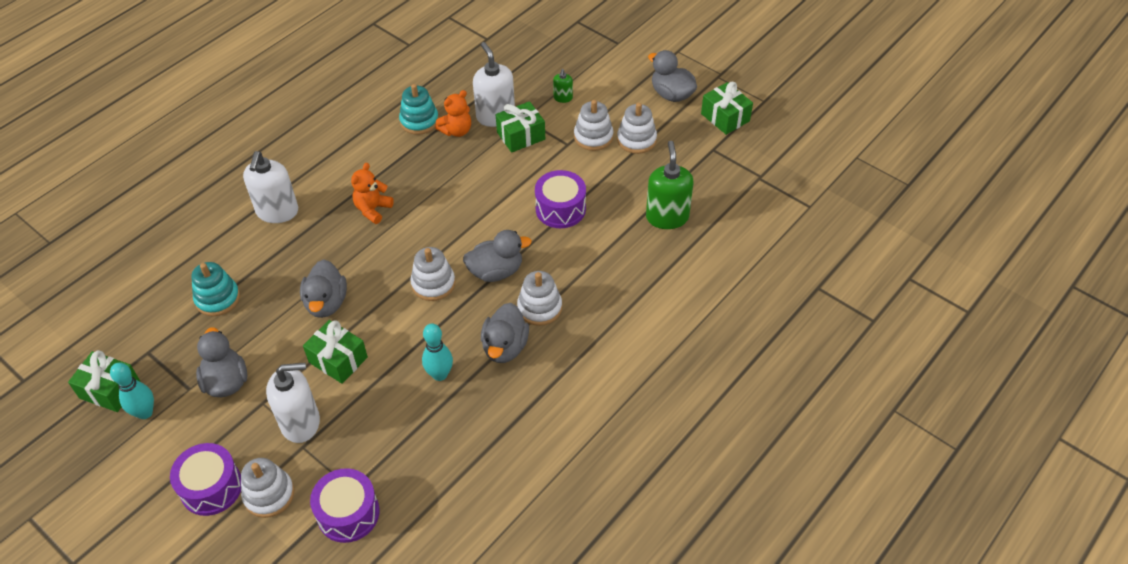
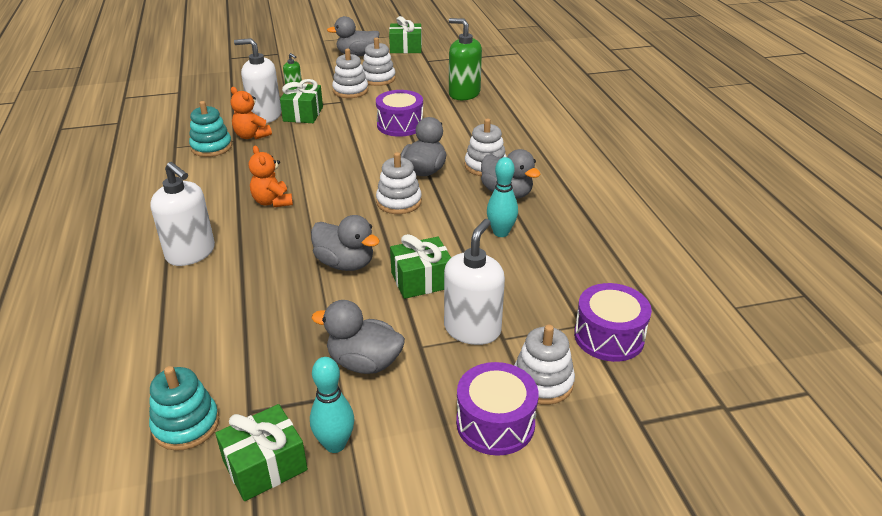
camera: 55 degrees left, 15 degrees down
(217, 298) = (245, 330): turquoise stacking toy -> turquoise stacking toy (186, 425)
(456, 131) = (251, 136): orange teddy bear -> orange teddy bear turned 135 degrees clockwise

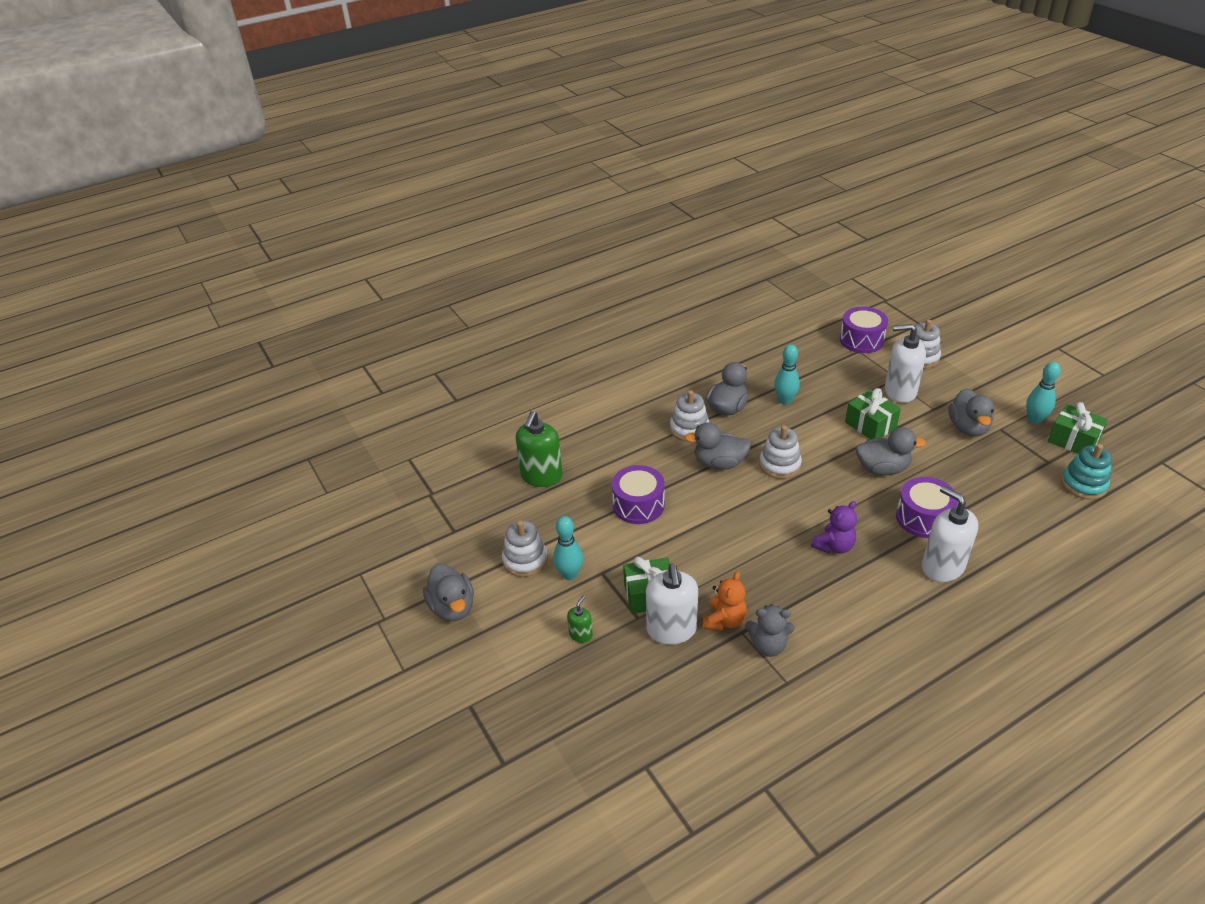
camera: 105 degrees left, 5 degrees up
(191, 253) = (942, 567): white soap dispenser -> white soap dispenser turned 60 degrees counterclockwise
(211, 147) = (768, 645): turquoise stacking toy -> grey teddy bear
(272, 202) = (834, 546): orange teddy bear -> purple teddy bear
(345, 263) = (882, 469): grey duck -> grey duck turned 75 degrees clockwise
(350, 91) = (569, 574): white stacking toy -> turquoise bowling pin
(406, 48) = (415, 564): green gift -> none
(495, 423) = (965, 368): purple drum -> purple drum (923, 518)

